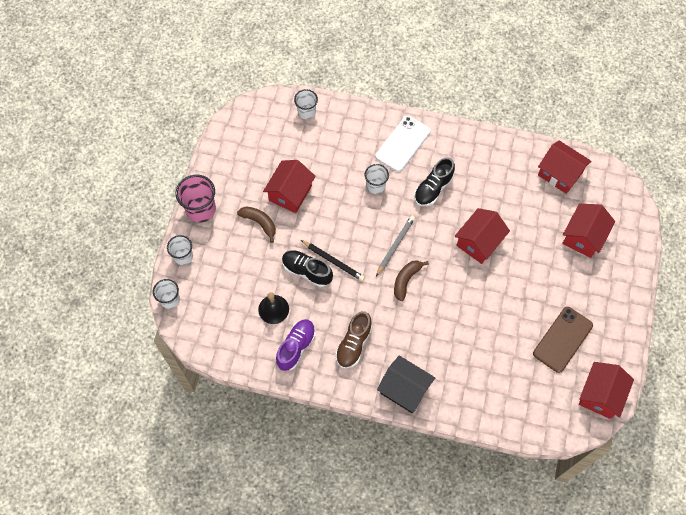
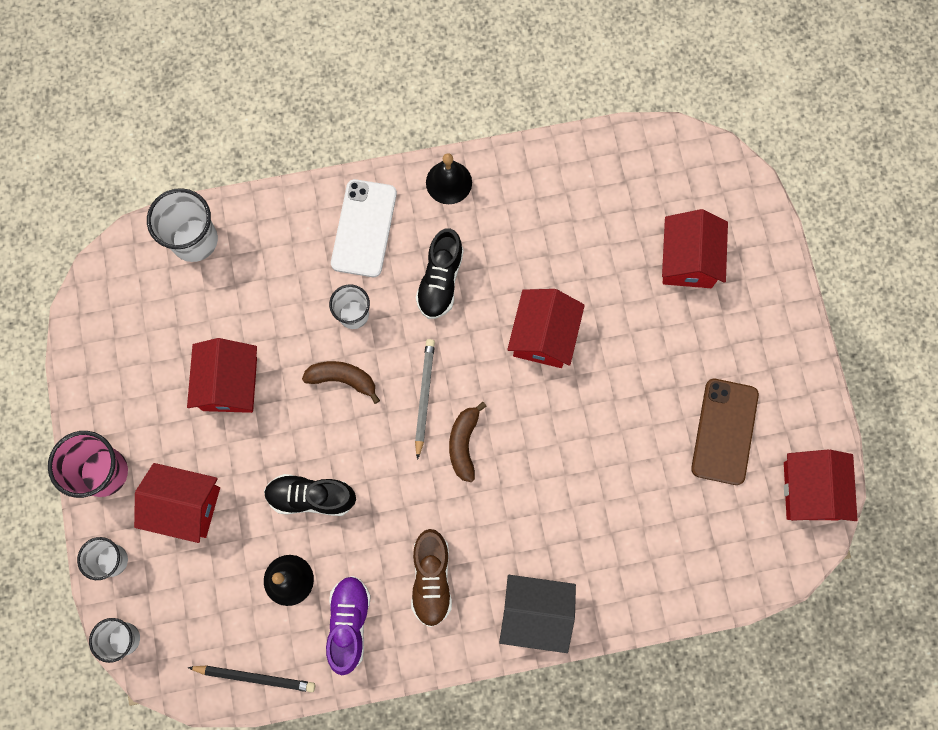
camera: 25 degrees left, 10 degrees up
(259, 223) = (204, 452): brown banana -> brown banana (342, 379)
(306, 112) = (194, 240): white cup -> white cup, size x1.57
(333, 261) = (344, 463): black pencil -> black pencil (255, 677)
(462, 139) = (449, 182): none -> black bell
(560, 174) = (614, 176): red house -> red house (185, 506)

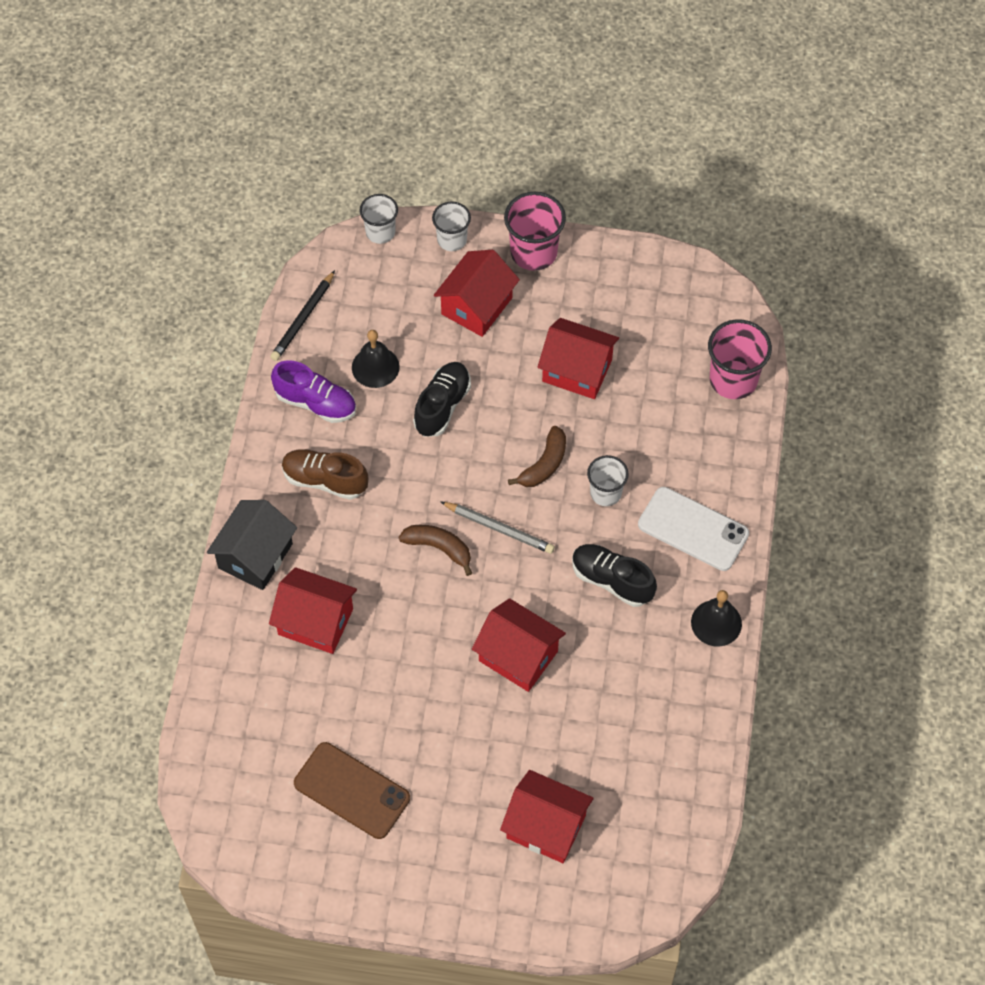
camera: 110 degrees right, 15 degrees down
(194, 240) = (733, 380): white cup -> pink cup
(810, 490) = (258, 850): red house -> red house (315, 621)

